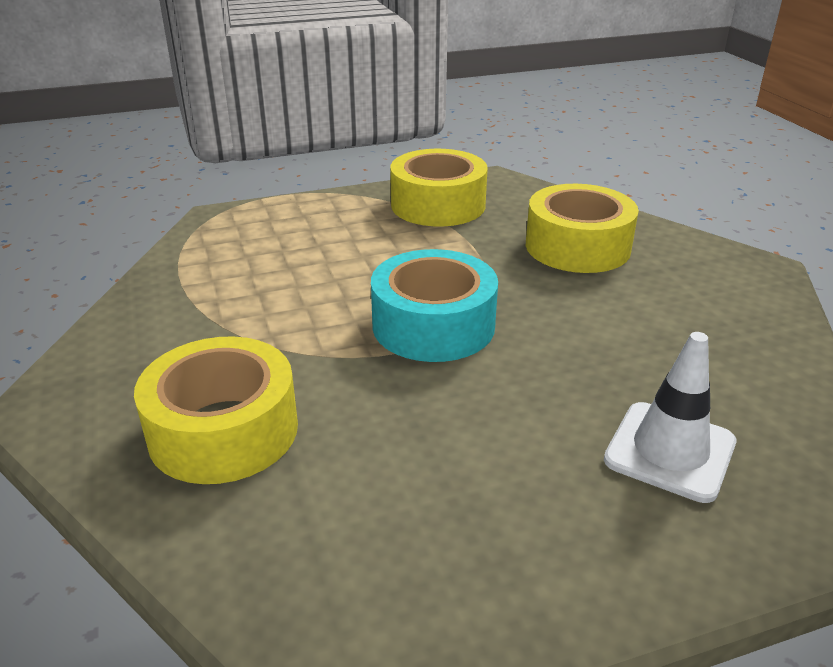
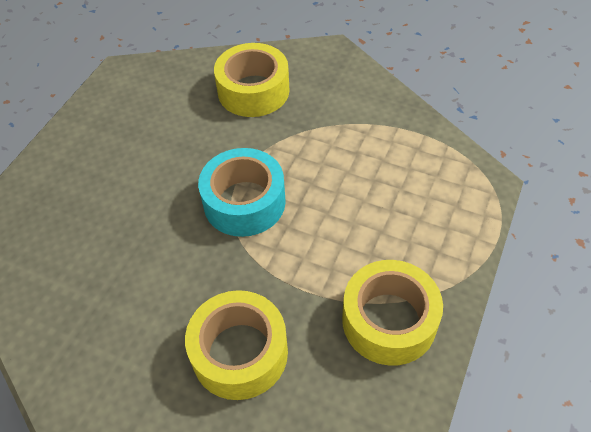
camera: 135 degrees right, 20 degrees up
(670, 451) = (69, 213): white traffic cone -> none

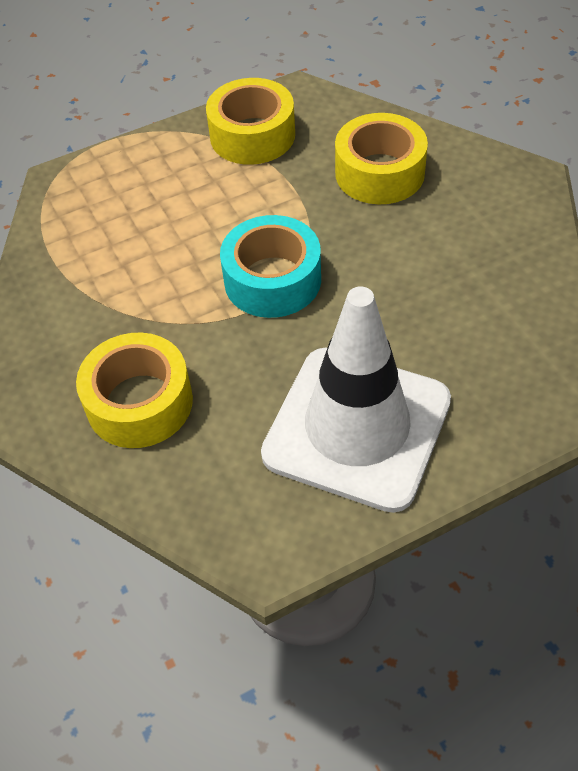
camera: 140 degrees left, 0 degrees up
(114, 147) = (357, 427): none -> white traffic cone

